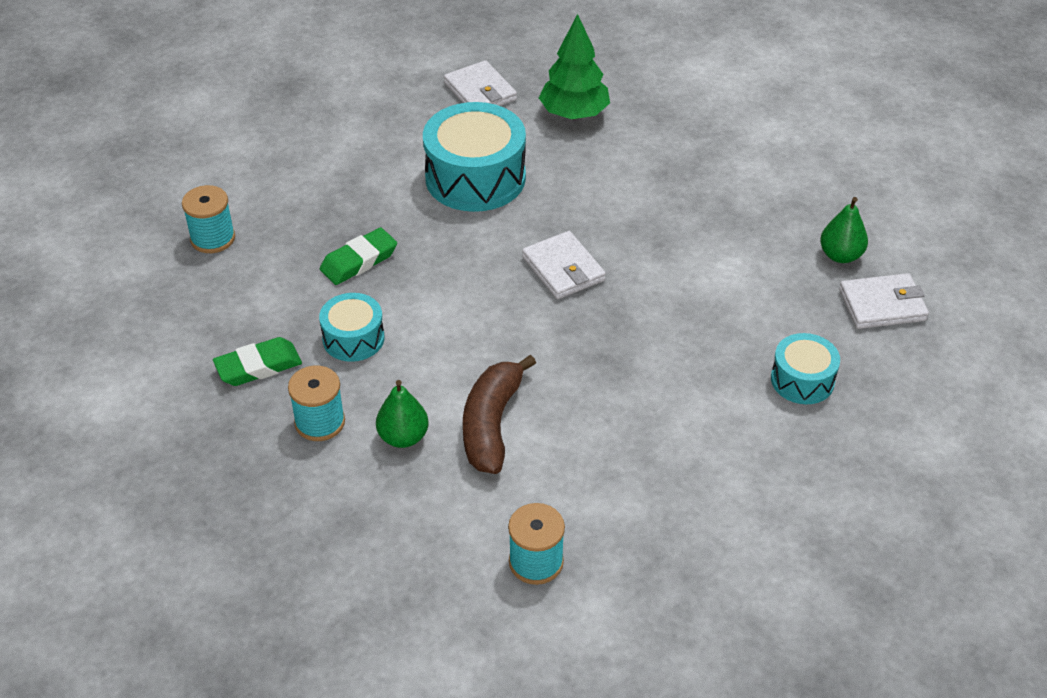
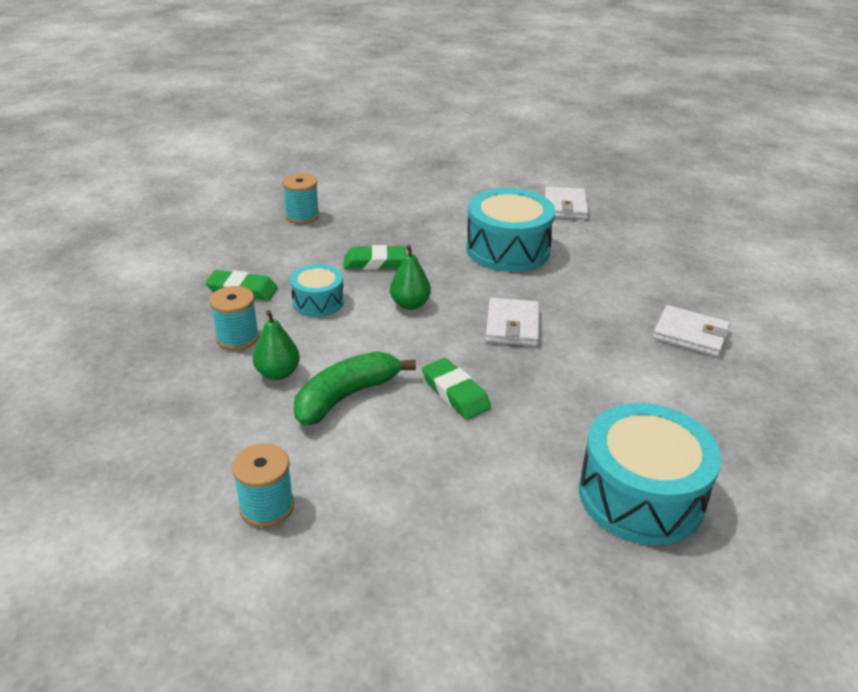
camera: 35 degrees right, 10 degrees down
(491, 424) = (346, 396): brown banana -> green banana
(574, 114) = (622, 241): green tree -> none
(581, 368) = (455, 393): none -> green eraser
(802, 380) = (641, 495): turquoise drum -> turquoise drum, size x1.82
(840, 255) = (771, 419): green pear -> green pear (410, 304)
(882, 305) = (781, 475): white wallet -> white wallet (690, 334)

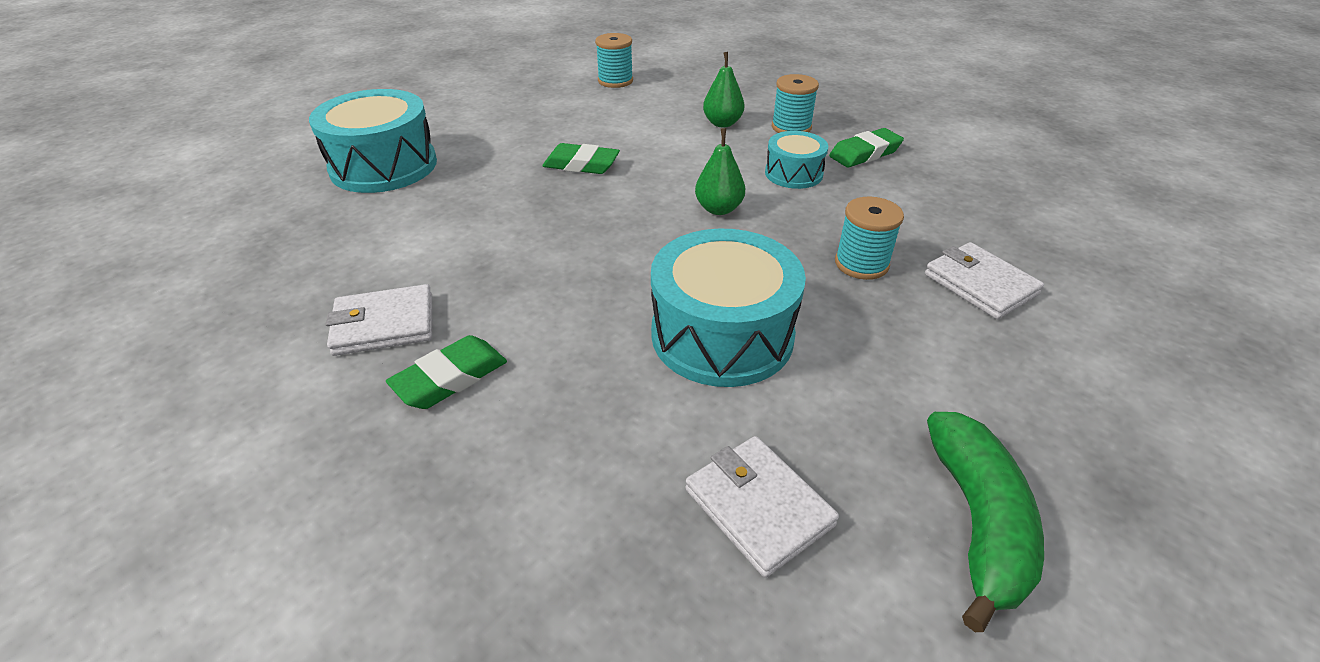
camera: 140 degrees right, 5 degrees up
(302, 216) = (1003, 244): turquoise spool -> turquoise spool (861, 264)
(346, 396) = (655, 132): green banana -> green banana (977, 522)
(374, 262) = (824, 232): green eraser -> green eraser (450, 378)
(512, 326) = (597, 236): white wallet -> white wallet (980, 284)

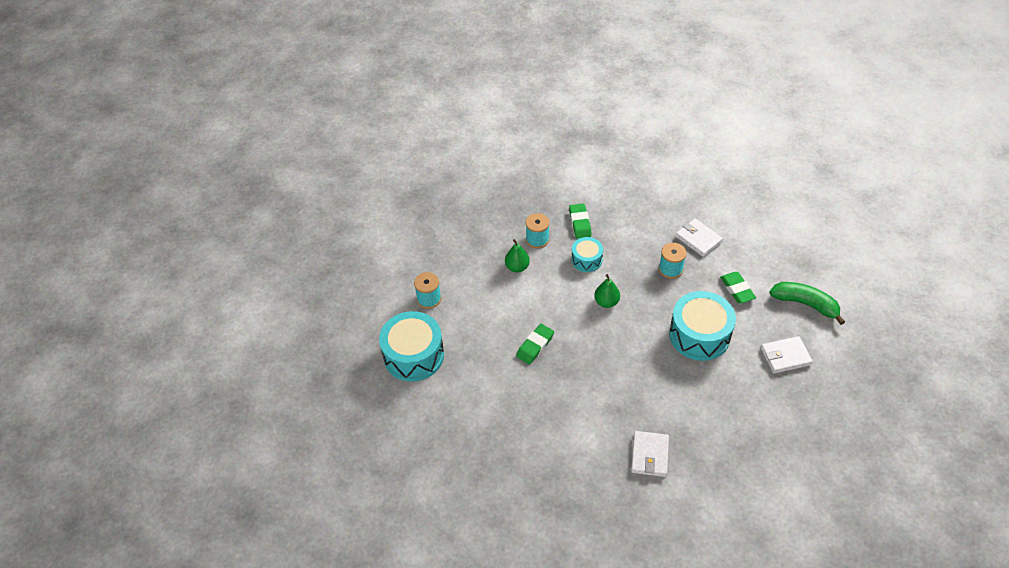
camera: 65 degrees left, 10 degrees up
(384, 166) = (490, 443): turquoise drum -> turquoise drum (413, 355)
(450, 378) = (694, 434): green eraser -> green eraser (737, 289)
(980, 284) = (698, 239): white wallet -> white wallet turned 60 degrees clockwise

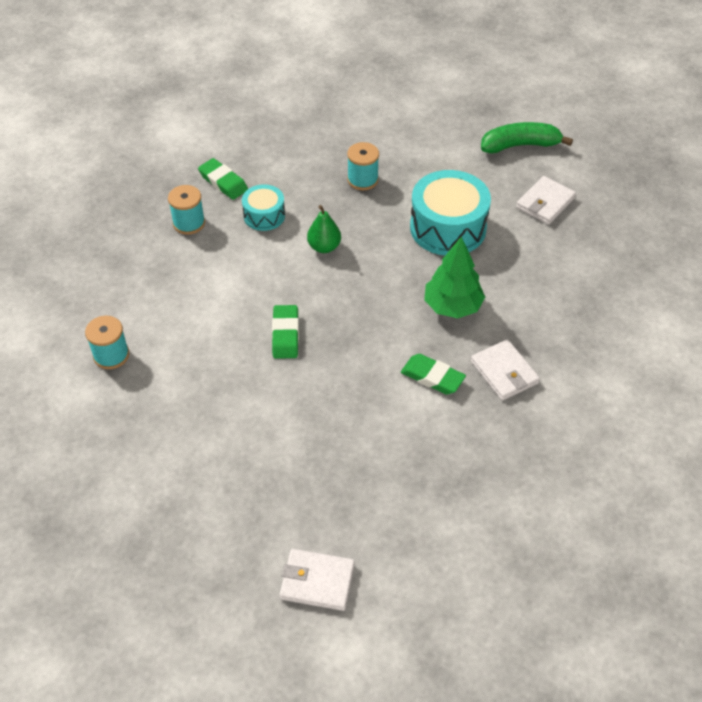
camera: 40 degrees left, 0 degrees up
(413, 355) = (147, 428): turquoise drum -> none
(517, 267) = (190, 264): green pear -> none
(654, 390) = (452, 306): none -> green tree
(698, 239) = (365, 136): white wallet -> white wallet (317, 581)
(737, 289) = (445, 165): green eraser -> green eraser (432, 377)

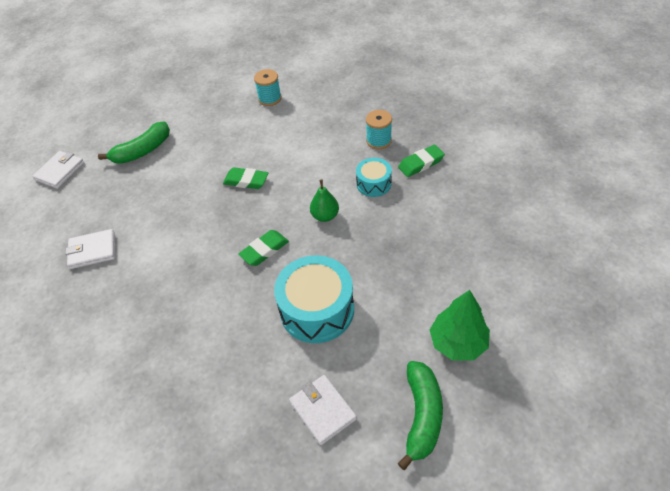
camera: 110 degrees right, 0 degrees up
(250, 480) = (142, 151): none -> green banana
(362, 180) = (400, 257): turquoise spool -> none
(432, 377) = (164, 259): green eraser -> green eraser (264, 250)
(452, 306) = (225, 289): green tree -> green tree (458, 342)
(504, 372) = (142, 308): white wallet -> white wallet (93, 251)

